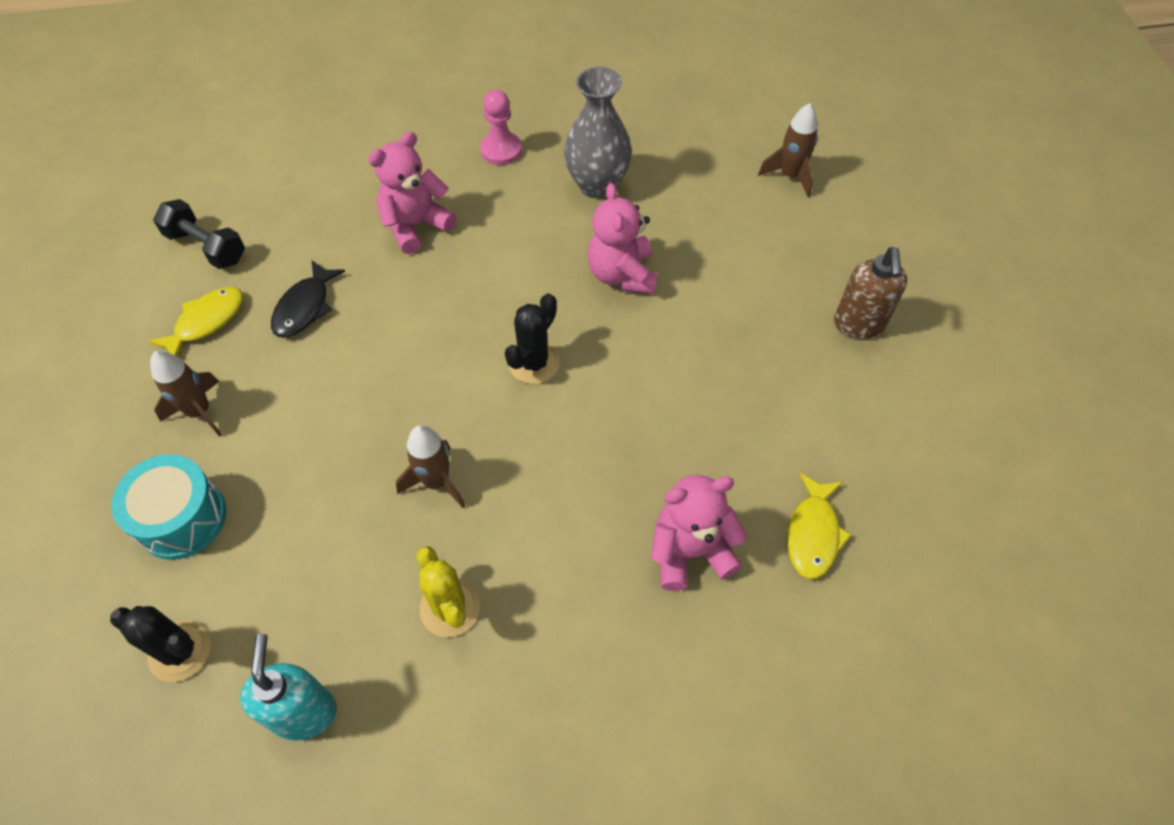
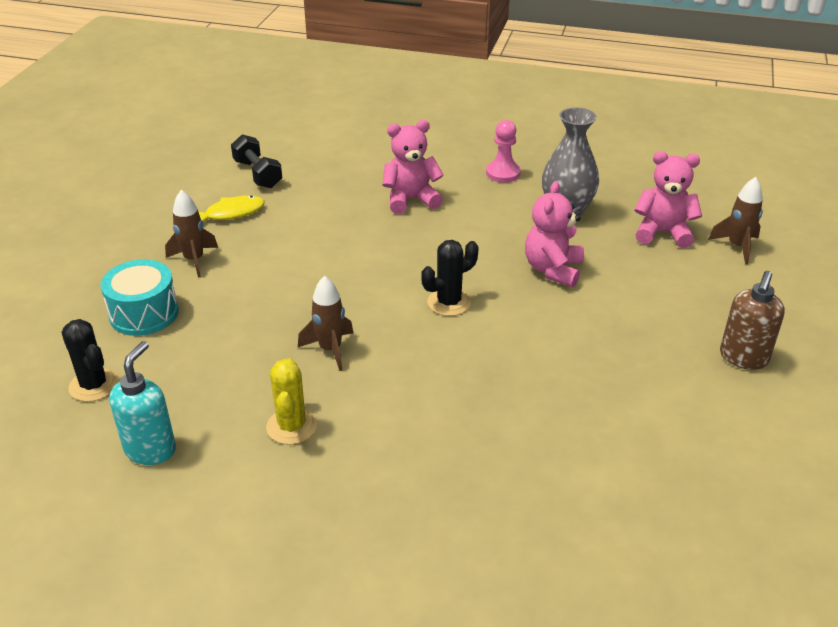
camera: 25 degrees right, 20 degrees down
(305, 307) = (302, 224): black fish -> none
(690, 551) = (502, 457): pink teddy bear -> pink teddy bear (662, 233)
(813, 534) = (617, 482): yellow fish -> none

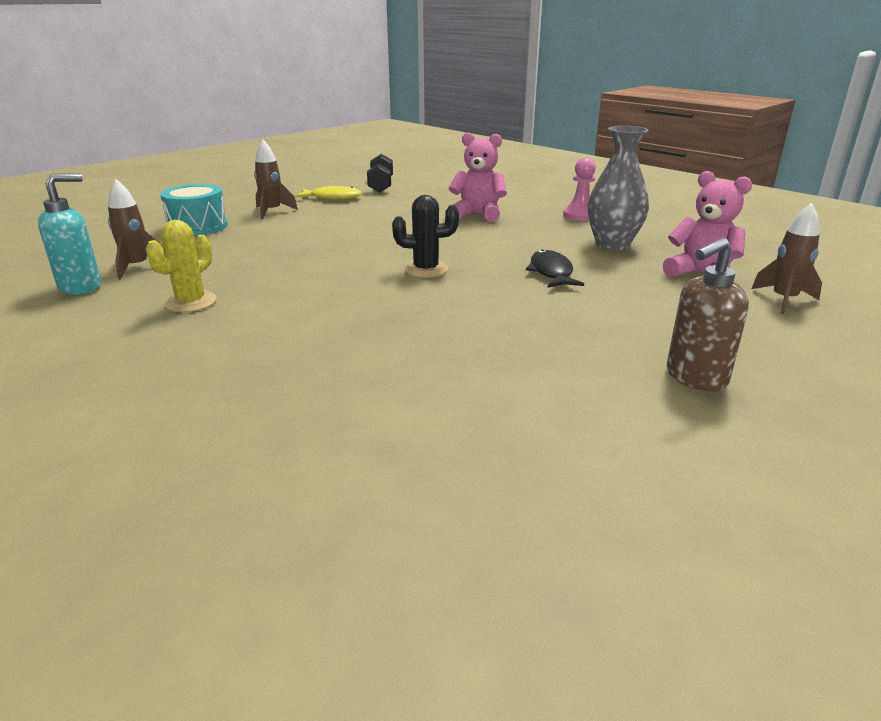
camera: 30 degrees right, 10 degrees down
(94, 385) = (108, 249): black cactus -> none
(330, 349) = (289, 271): brown rocket -> brown rocket (137, 267)
(553, 270) = (551, 272): pink teddy bear -> black fish

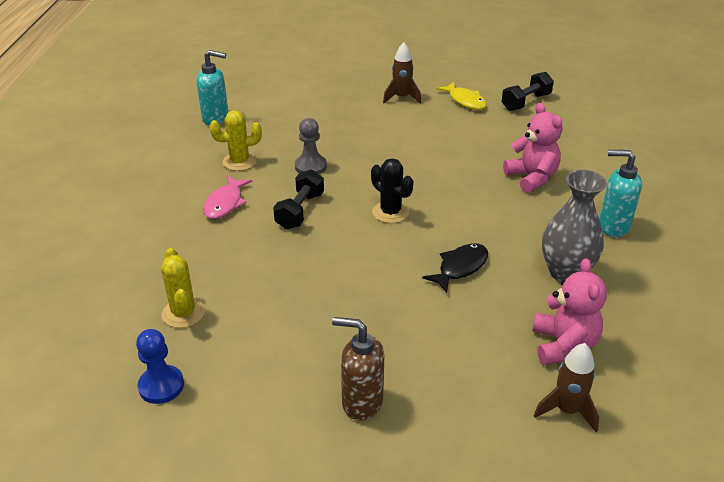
camera: 50 degrees right, 10 degrees up
(137, 267) = (258, 116): brown rocket -> none
(198, 227) = (338, 92): turquoise drum -> none
(246, 335) = (225, 203): none -> pink fish
(283, 275) = (310, 166): none -> grey pawn
(343, 304) = (300, 211): none -> black dumbbell
(403, 433) = (183, 313): none -> yellow cactus
(528, 503) = (161, 386): none -> blue pawn
(580, 216) = (612, 226): pink pawn -> turquoise soap dispenser

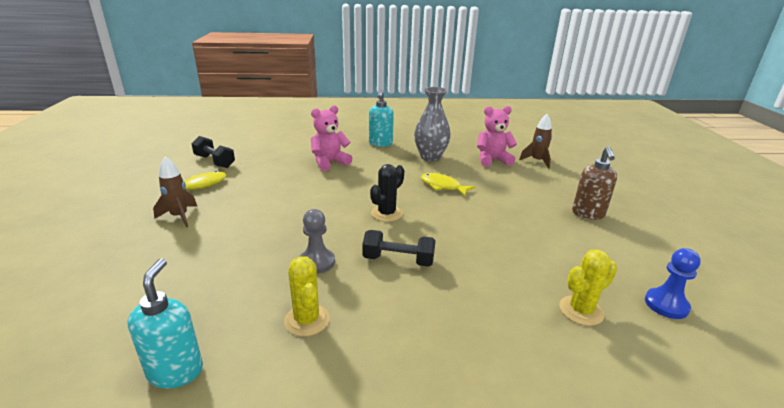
camera: 100 degrees left, 10 degrees down
(225, 203) = (399, 316): pink fish -> none
(460, 267) = (442, 186): black fish -> yellow fish

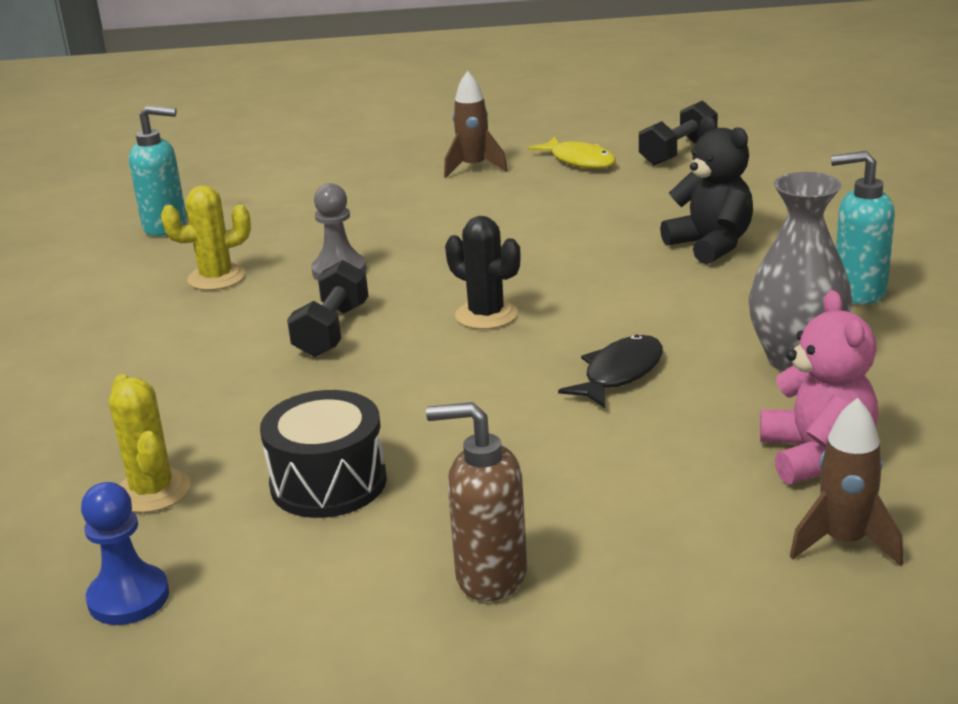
camera: 95 degrees right, 0 degrees up
(329, 162) = (711, 245): pink teddy bear -> black teddy bear
(442, 186) = (619, 373): yellow fish -> black fish
(547, 252) = (328, 482): none -> black drum

